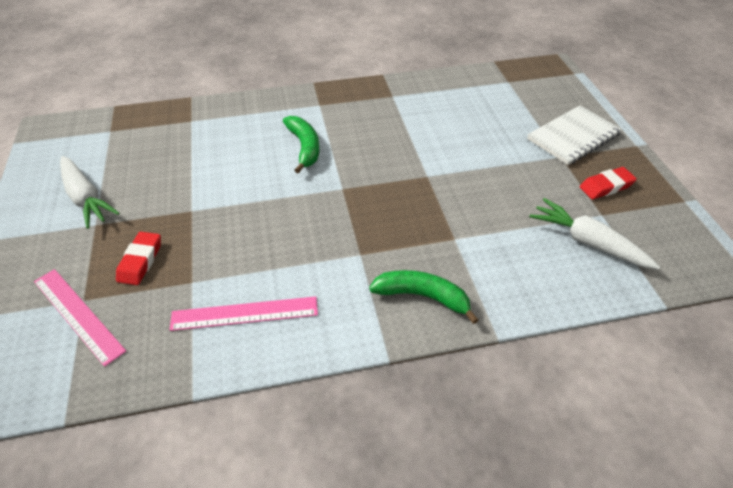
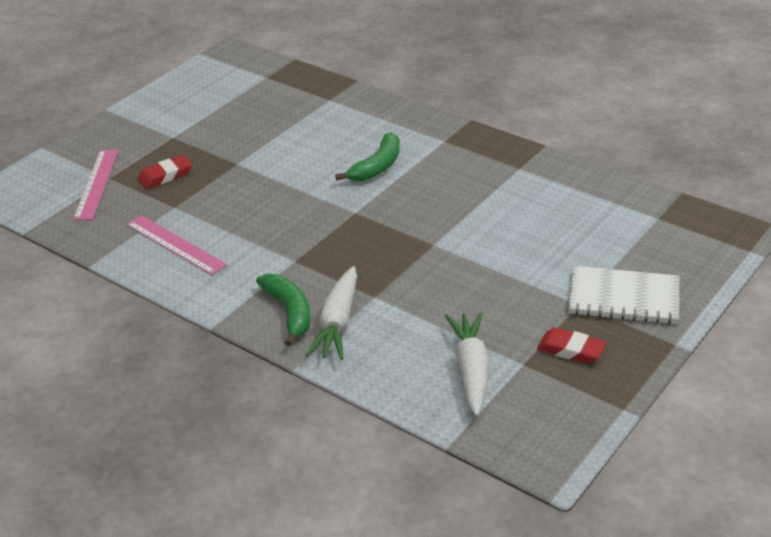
camera: 50 degrees right, 10 degrees down
(86, 198) = (190, 116): white carrot -> white carrot (337, 323)

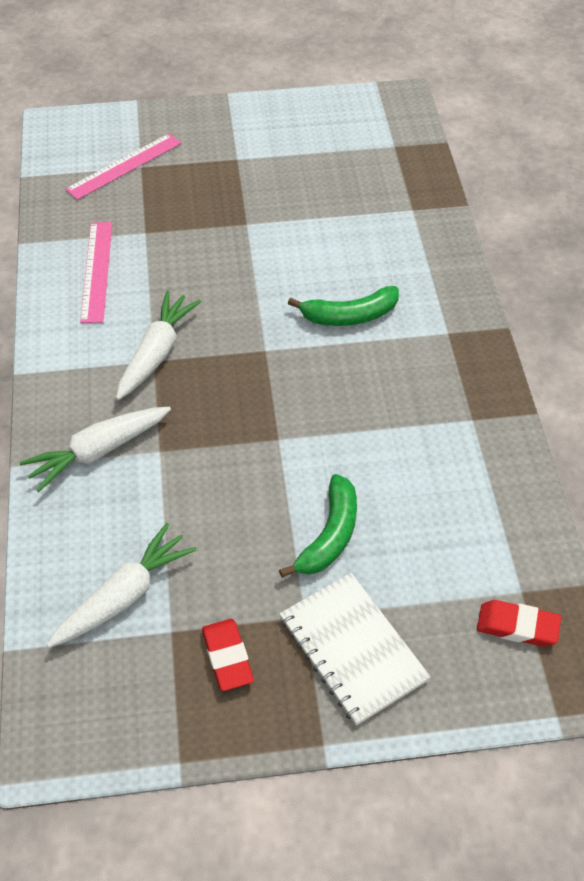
camera: 45 degrees right, 15 degrees up
(165, 176) = (180, 195): red eraser -> red eraser (517, 626)
(289, 312) = (81, 409): green banana -> green banana (330, 535)
(290, 256) = (157, 353): none -> white carrot

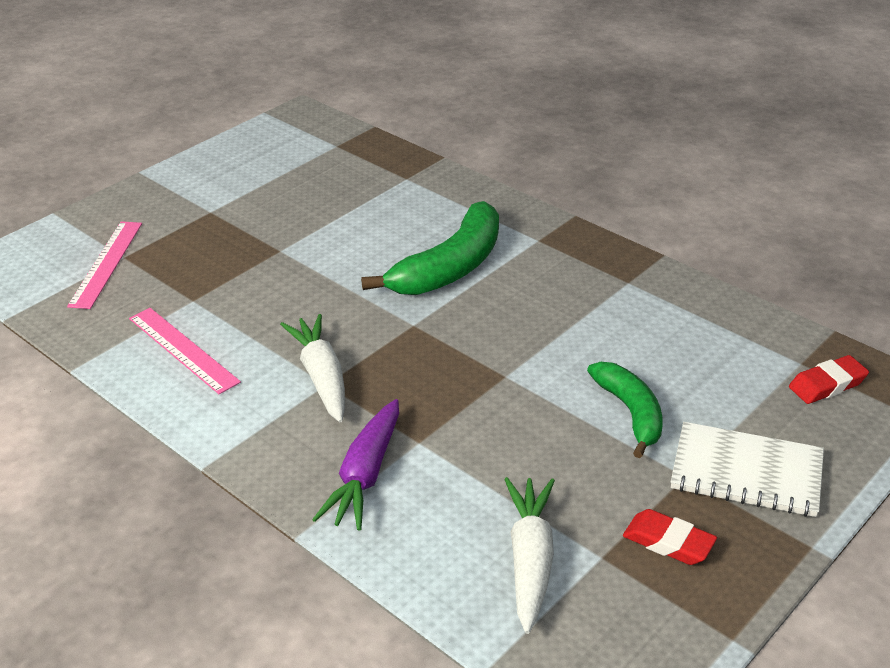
camera: 40 degrees left, 15 degrees down
(98, 451) = (365, 475): white carrot -> purple carrot
(349, 316) = (450, 267): green banana -> green banana, size x1.58

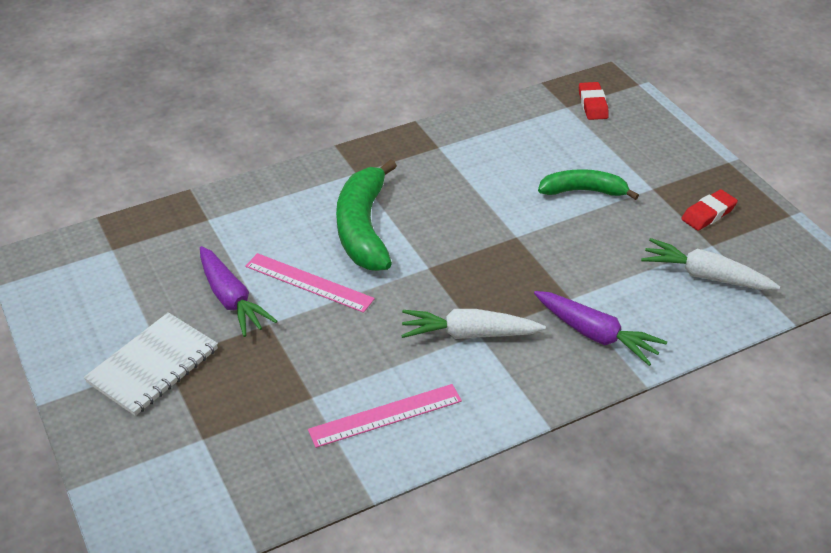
camera: 70 degrees left, 5 degrees up
(106, 263) = (206, 454): pink ruler -> pink ruler (309, 282)
(302, 221) = (231, 299): none -> purple carrot
(450, 267) = (363, 228): green banana -> green banana turned 150 degrees counterclockwise
(746, 473) = (659, 163): white notebook -> white notebook (153, 366)

